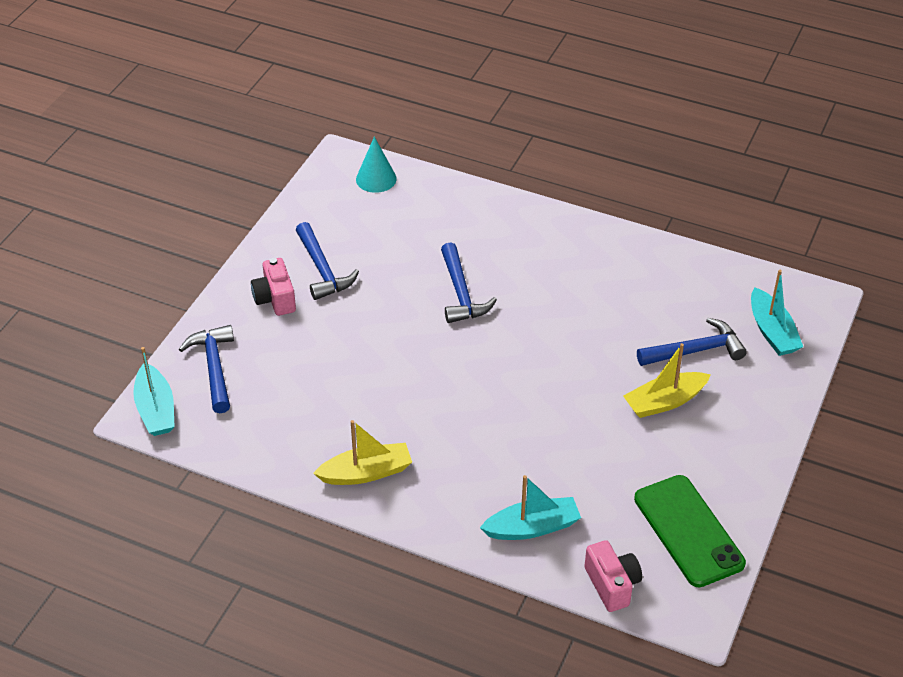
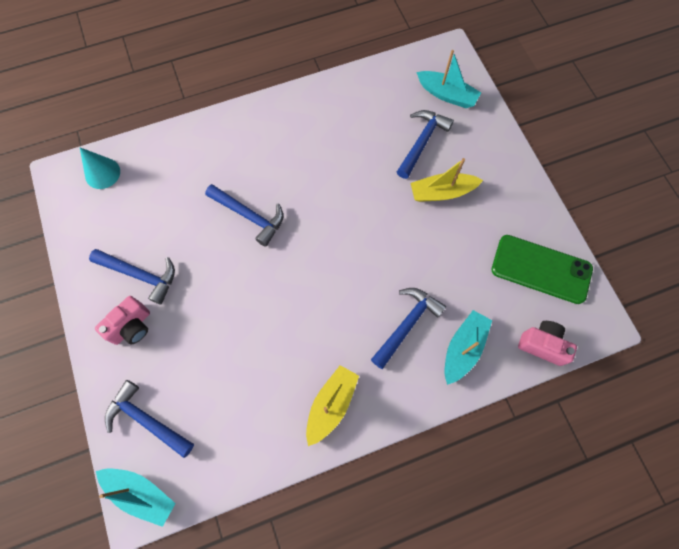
camera: 45 degrees left, 25 degrees up
(275, 299) = (132, 326): pink camera -> pink camera turned 75 degrees counterclockwise
(502, 471) = (407, 324): none -> blue hammer
(664, 402) = (442, 192): yellow boat -> yellow boat turned 60 degrees clockwise

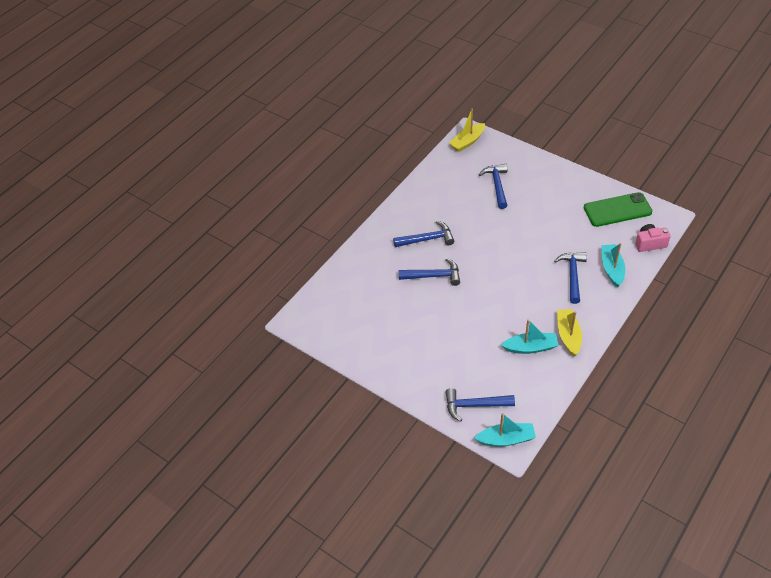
camera: 30 degrees left, 20 degrees down
(102, 173) = (319, 305): turquoise cone -> none
(132, 326) = (419, 368): pink camera -> none
(140, 275) = (398, 341): blue hammer -> blue hammer (427, 239)
(442, 192) = (531, 203): yellow boat -> yellow boat (467, 142)
(447, 95) = (488, 154): turquoise boat -> turquoise boat (530, 347)

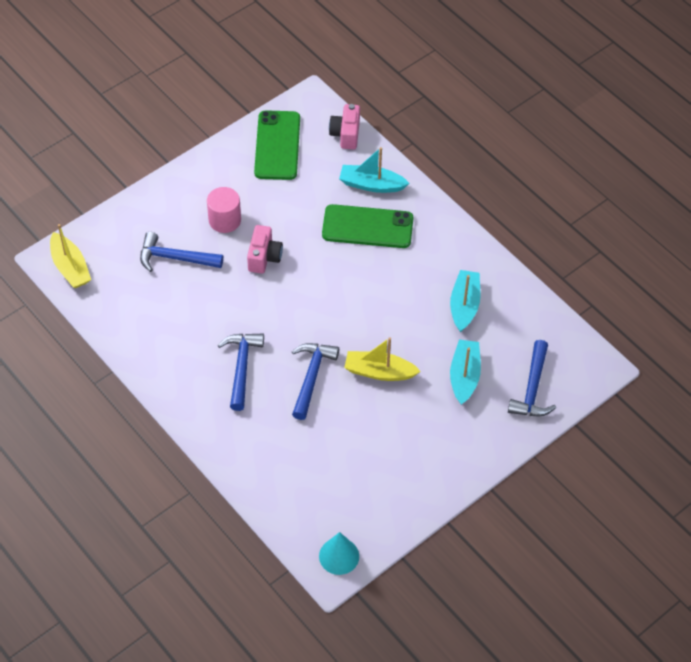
camera: 80 degrees left, 5 degrees up
(304, 323) = (339, 556): none -> turquoise cone
(506, 439) = (588, 370): turquoise boat -> turquoise boat (464, 376)
(519, 227) = (264, 257): none -> pink camera
(539, 200) = (224, 220): none -> pink cylinder
(568, 335) = (458, 262): yellow boat -> yellow boat (379, 372)
(572, 275) = (367, 227): blue hammer -> green phone

